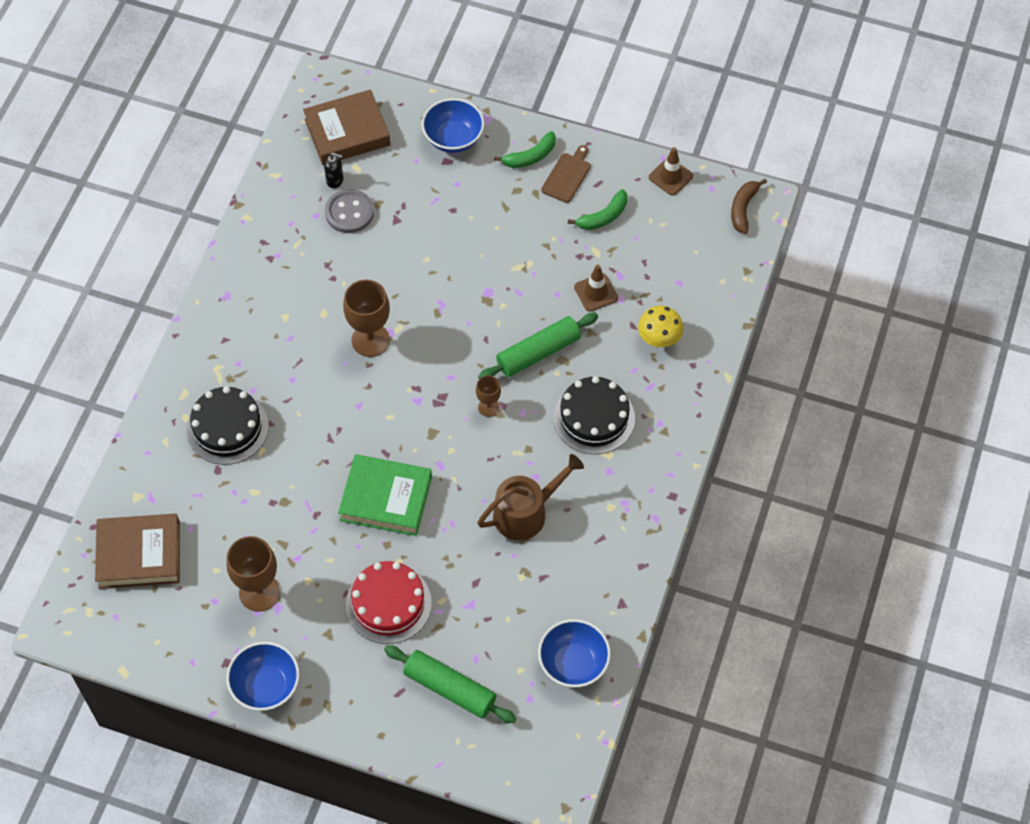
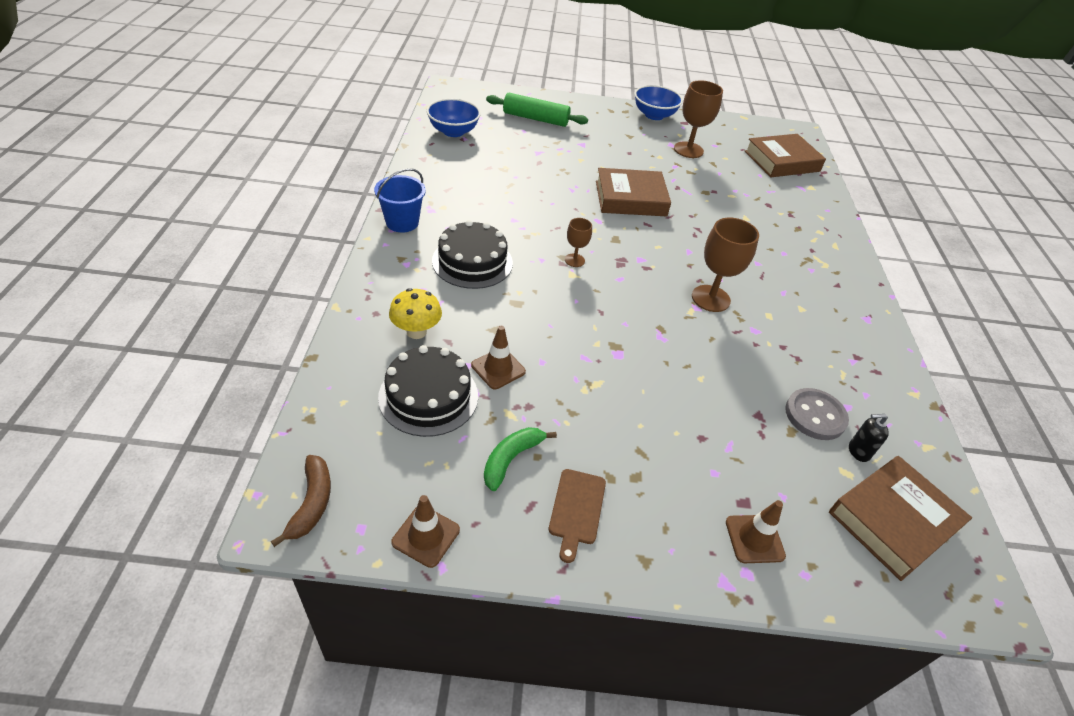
camera: 160 degrees right, 15 degrees down
(227, 428) = (782, 228): black cake -> black cake (428, 396)
(386, 499) = (630, 198): green book -> brown book
(388, 603) = (597, 150): red cake -> none
(453, 138) = (754, 539): blue bowl -> brown traffic cone
(526, 512) = (514, 199): brown watering can -> none
(530, 156) = (638, 530): green banana -> none
(538, 353) = (543, 306): green rolling pin -> none
(658, 485) = (402, 222): none -> blue bucket

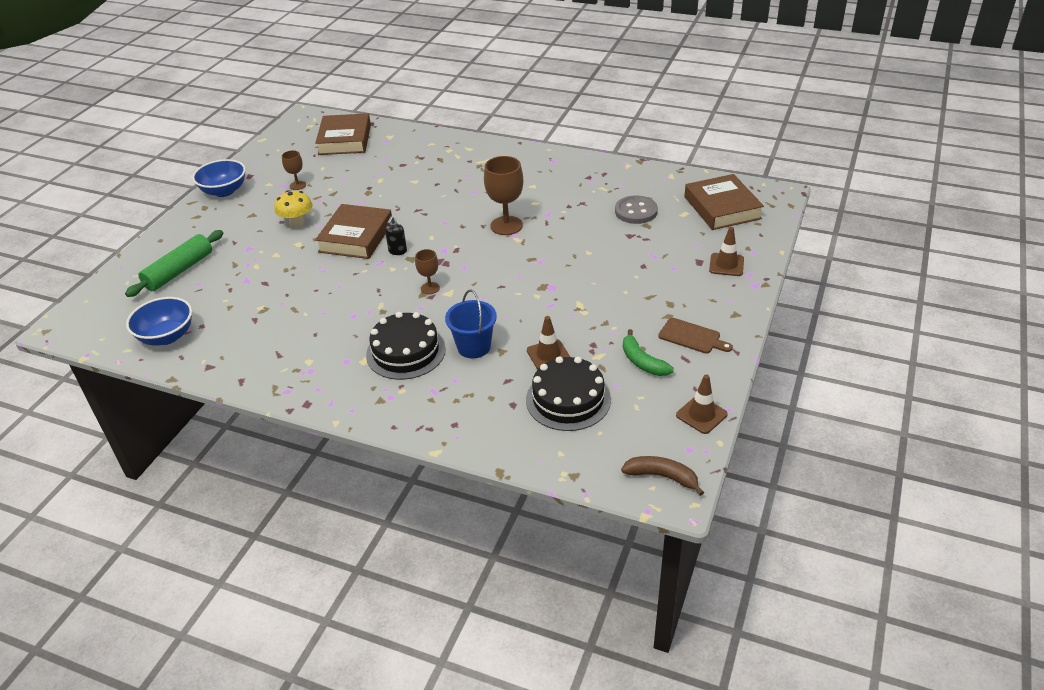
camera: 65 degrees left, 5 degrees down
(402, 222) = (321, 394): blue bucket -> blue bucket (474, 347)
(416, 332) = (489, 399): yellow mushroom -> yellow mushroom (297, 223)
(688, 150) = (297, 185): brown goblet -> brown goblet, size x0.54
(858, 451) = (669, 203): black soap dispenser -> black soap dispenser (397, 251)

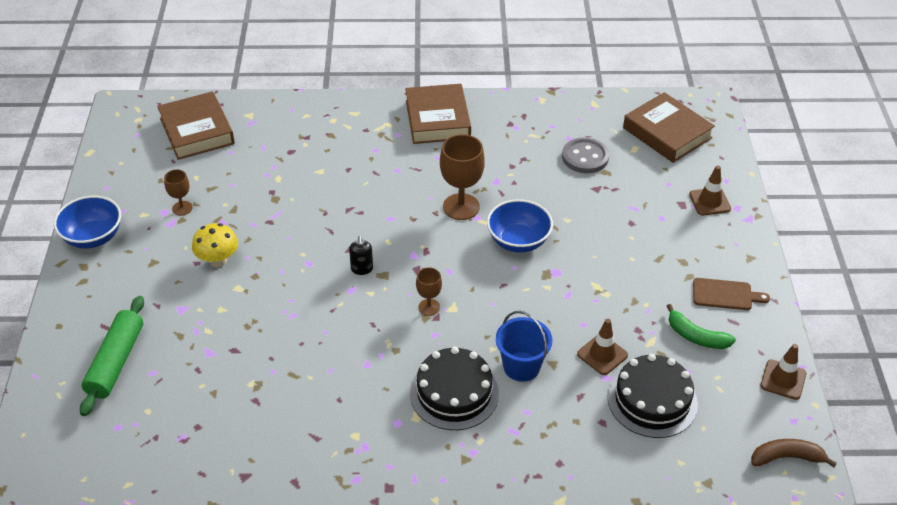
camera: 25 degrees left, 5 degrees up
(167, 336) = (165, 452): blue bowl -> blue bowl (518, 241)
(356, 237) = (301, 262): brown book -> brown book (437, 119)

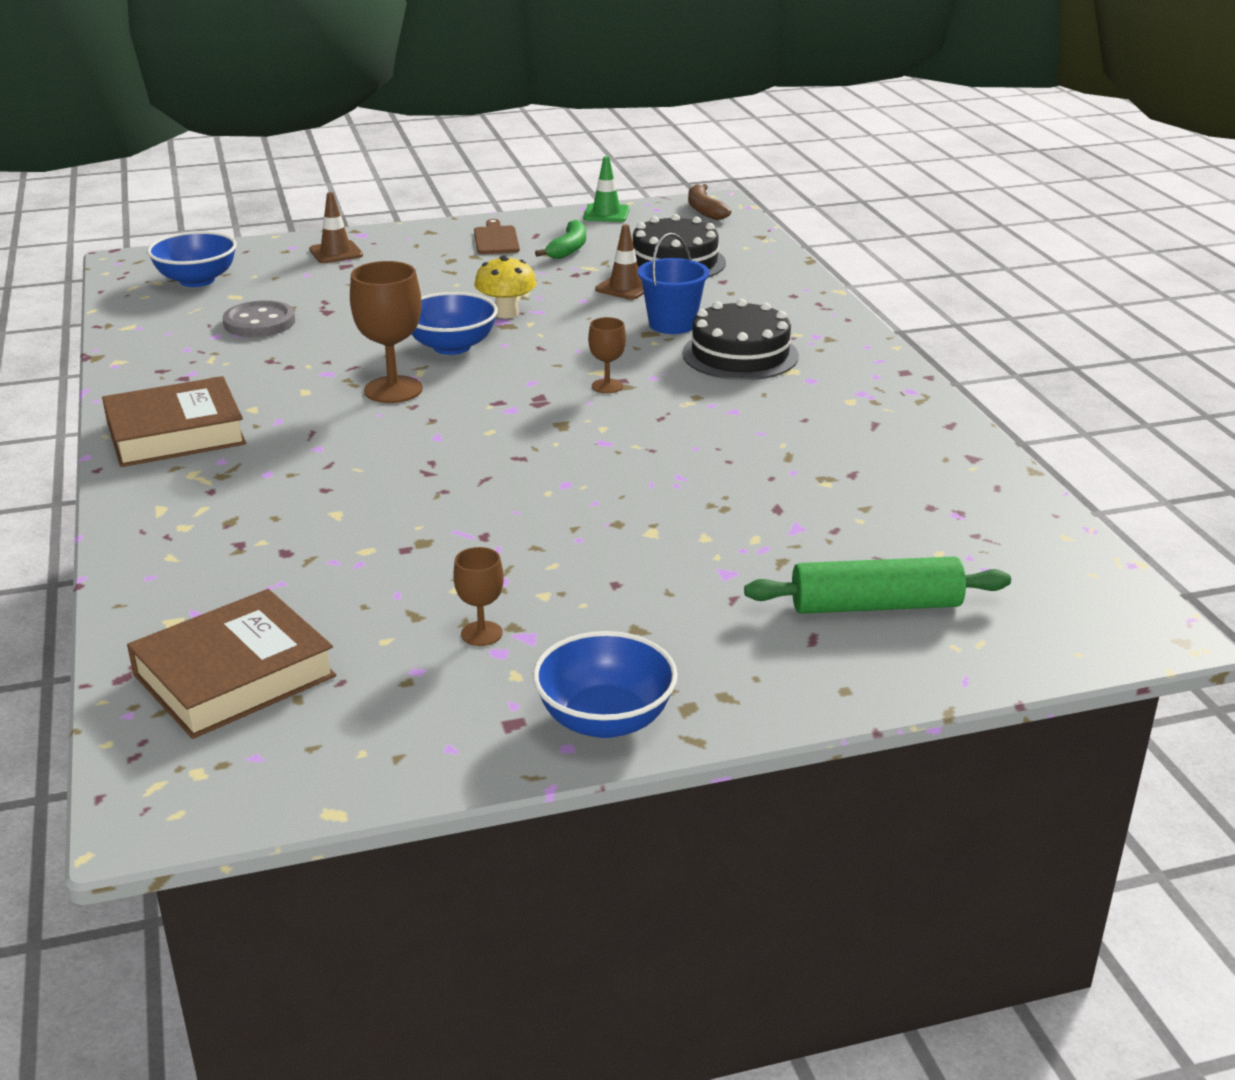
camera: 105 degrees left, 15 degrees down
(218, 260) = (600, 564): yellow mushroom -> yellow mushroom (506, 313)
(362, 269) = (558, 441): black soap dispenser -> none
(667, 133) = (197, 280): brown book -> blue bowl
(783, 380) = (606, 214): brown traffic cone -> green traffic cone

